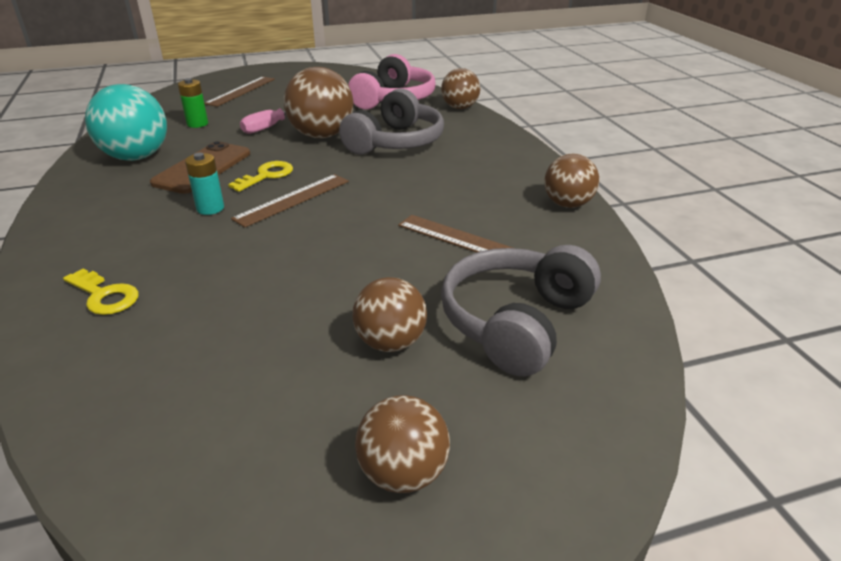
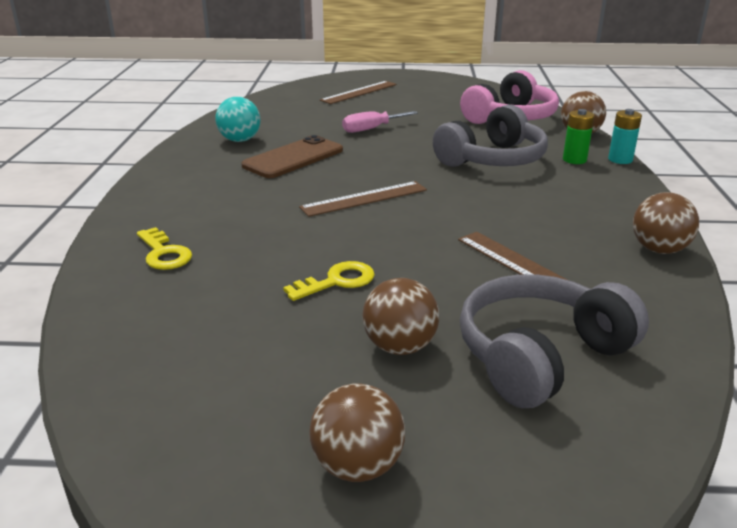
camera: 20 degrees right, 5 degrees down
(136, 157) = (240, 140): turquoise ball -> turquoise ball, size x0.63
(197, 124) = (306, 118): green battery -> green battery (574, 160)
(210, 208) = (284, 195): turquoise battery -> turquoise battery (620, 160)
(266, 175) = (349, 173): yellow key -> yellow key (337, 281)
(322, 135) = (419, 143): brown ball -> none

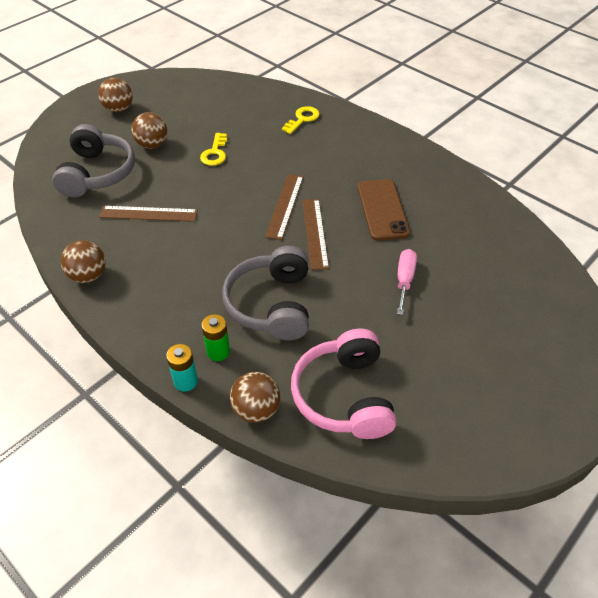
camera: 130 degrees right, 20 degrees up
(164, 253) = (302, 119): yellow key -> yellow key turned 120 degrees clockwise
(240, 140) = (444, 201): turquoise ball -> none
(359, 92) = (523, 336): brown ruler -> brown ruler (315, 233)

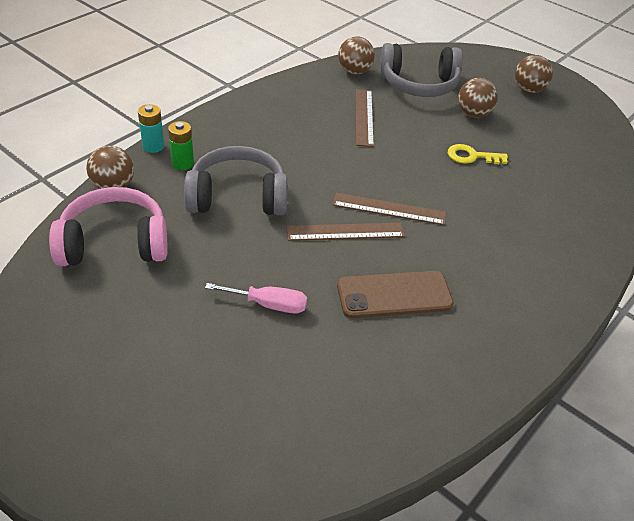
camera: 85 degrees right, 5 degrees down
(88, 275) = (280, 90): brown ball -> brown ball (354, 71)
(302, 119) = (565, 228): yellow key -> none

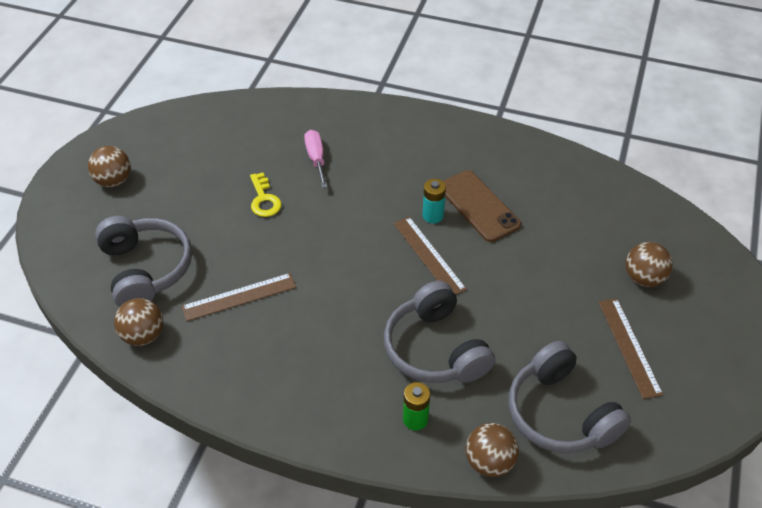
camera: 110 degrees left, 5 degrees up
(114, 243) = (560, 413): pink headphones -> grey headphones
(153, 146) = (404, 463): turquoise battery -> turquoise battery (433, 215)
(268, 305) = (544, 274): pink screwdriver -> pink screwdriver (316, 158)
(389, 209) = (379, 236): brown ruler -> brown ruler (629, 347)
(473, 114) = (185, 213): brown ball -> brown ball (643, 278)

